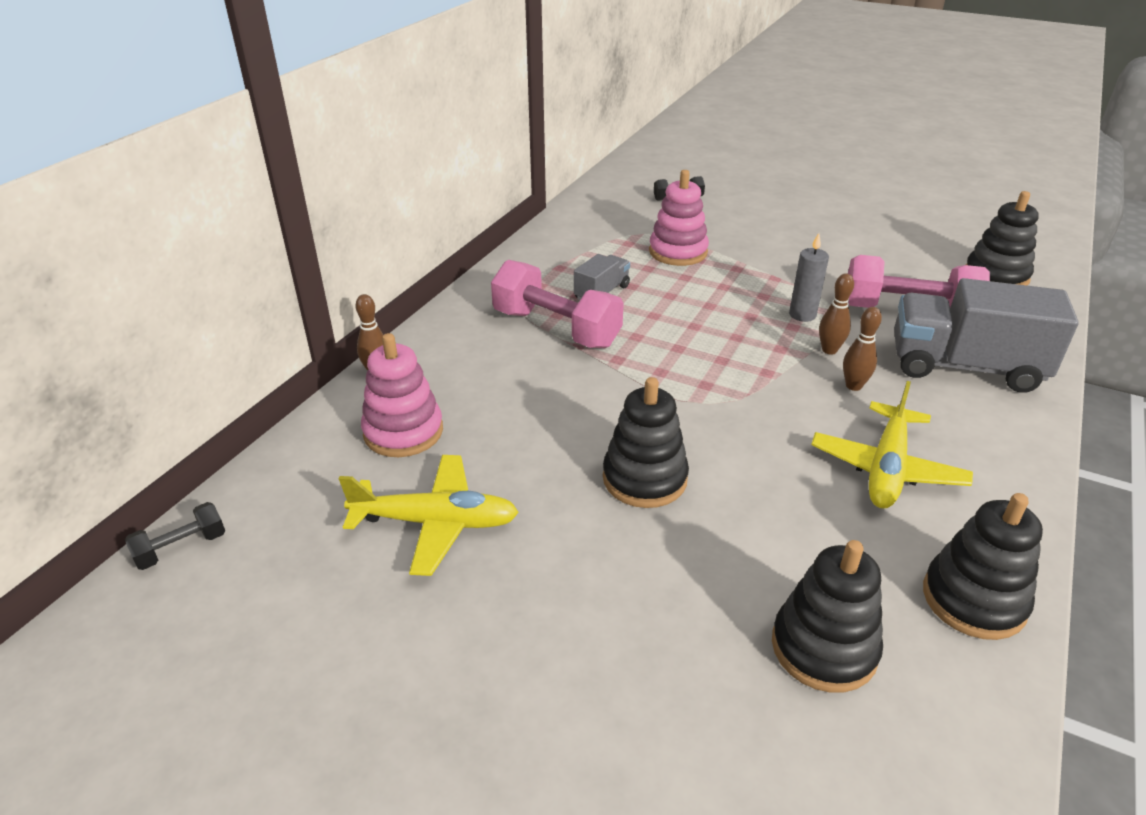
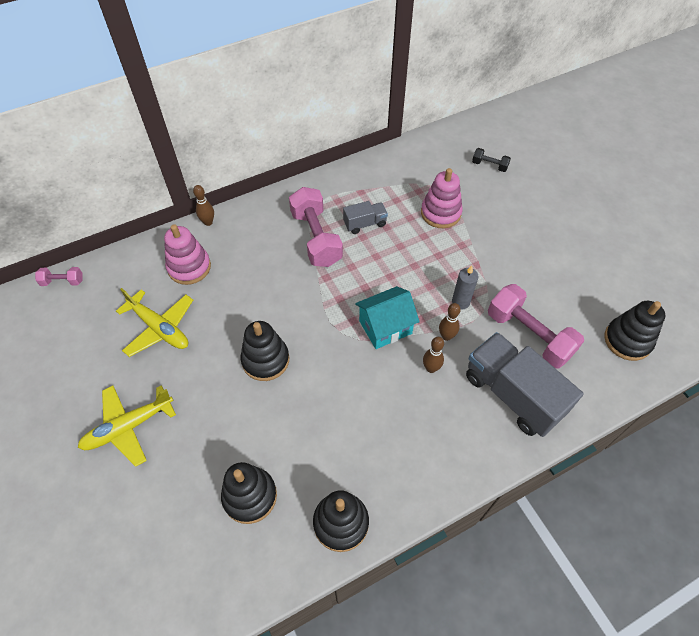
camera: 35 degrees right, 20 degrees up
(181, 548) = (63, 281): black dumbbell -> pink dumbbell
(752, 373) = (385, 327): none -> turquoise house
(887, 468) = (386, 429): yellow plane -> yellow plane (128, 427)

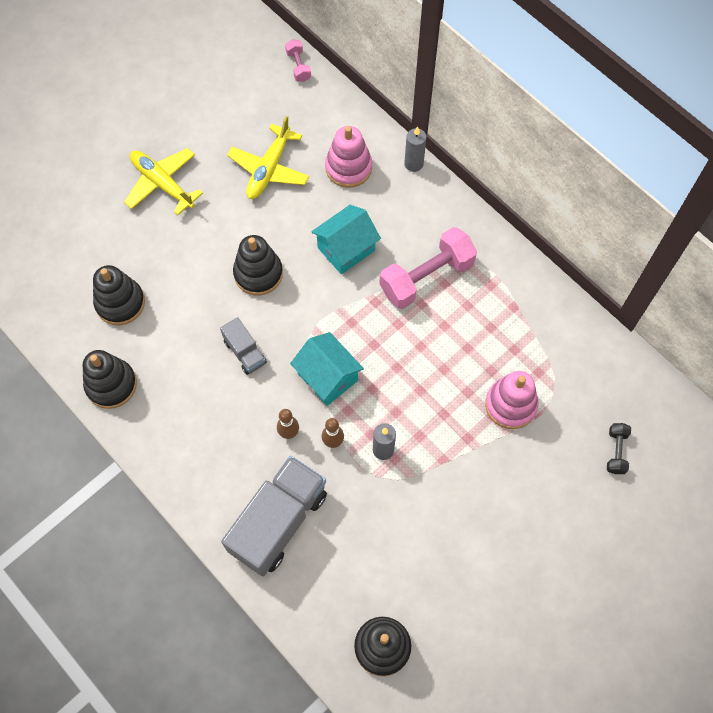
camera: 75 degrees right, 10 degrees up
(208, 222) = (413, 164): brown bowling pin -> grey candle
(268, 287) = (346, 249): none -> turquoise house
(365, 224) = (465, 323): grey truck -> grey truck (245, 352)
(528, 335) = (358, 531): pink dumbbell -> none

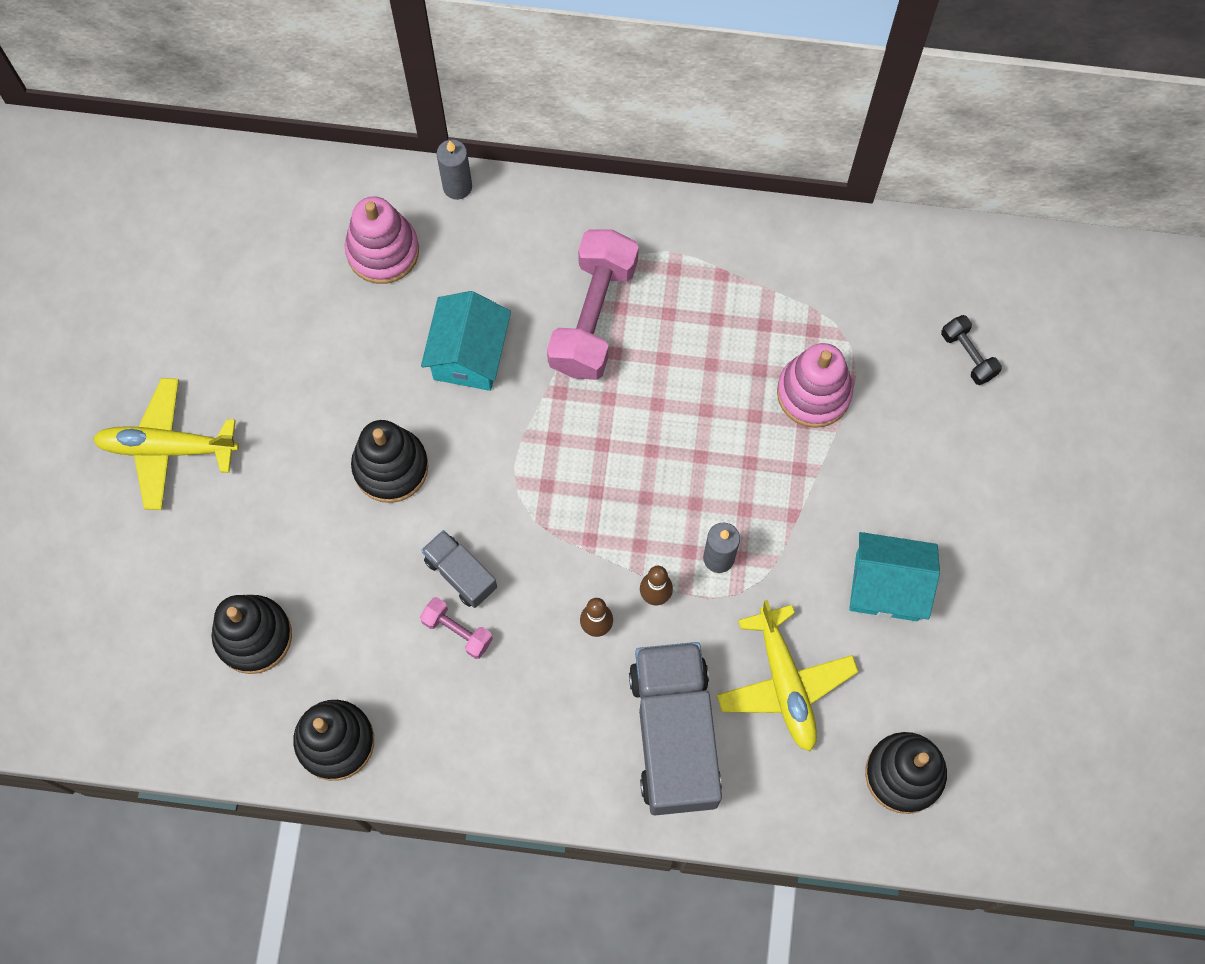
camera: 40 degrees left, 5 degrees up
(245, 352) = (460, 574): grey truck -> grey truck turned 150 degrees counterclockwise
(269, 169) = (286, 327): yellow plane -> yellow plane (785, 684)
(298, 66) = (202, 165): pink dumbbell -> pink dumbbell (457, 631)
(327, 377) = (583, 525): turquoise house -> turquoise house (886, 586)

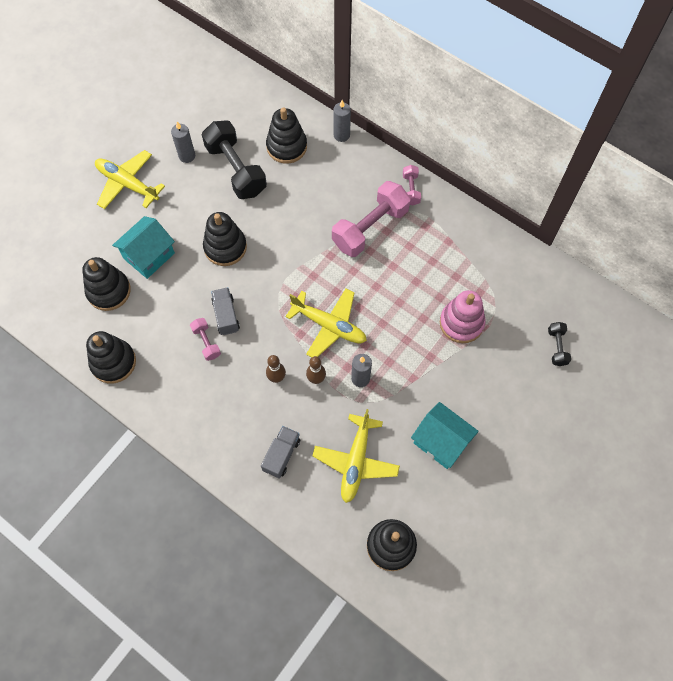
camera: 30 degrees right, 5 degrees down
(233, 350) = (187, 156): none -> grey candle
(326, 331) = (236, 169): none -> black dumbbell
(383, 251) = (286, 146): pink stacking toy -> black stacking toy
(469, 355) = (297, 215): turquoise house -> turquoise house (149, 256)
(617, 221) = (411, 189): none -> pink dumbbell
(625, 503) = (329, 325): none -> yellow plane
(674, 735) = (281, 455): grey truck -> grey truck, size x0.49

